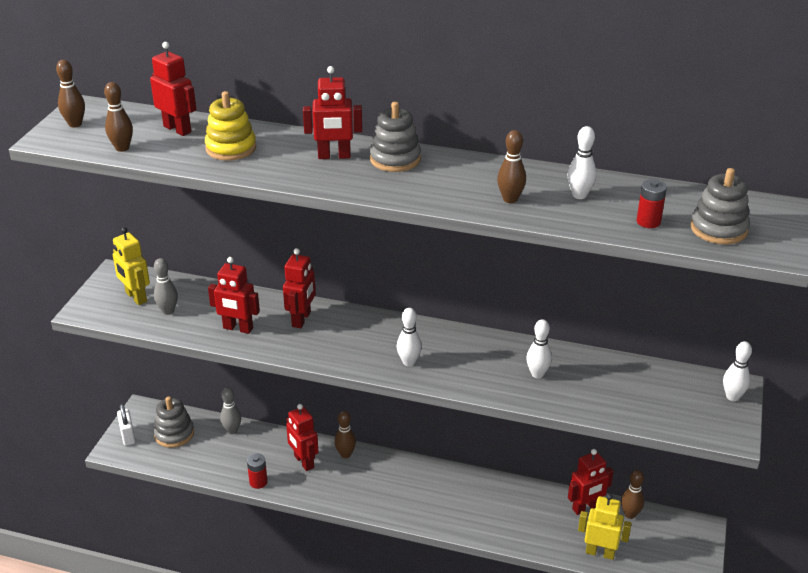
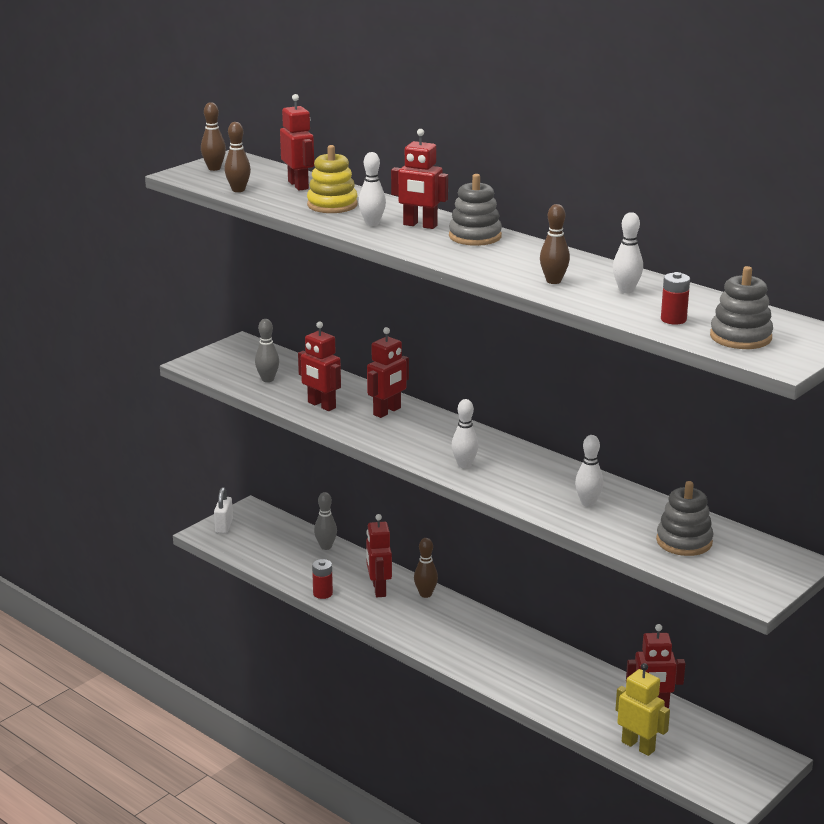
camera: 25 degrees right, 10 degrees down
(136, 297) = (246, 363): yellow robot -> none
(174, 434) = (268, 535): grey stacking toy -> grey stacking toy (684, 541)
(630, 514) = (699, 725): brown bowling pin -> none
(732, 396) = (786, 568): white bowling pin -> white bowling pin (372, 223)

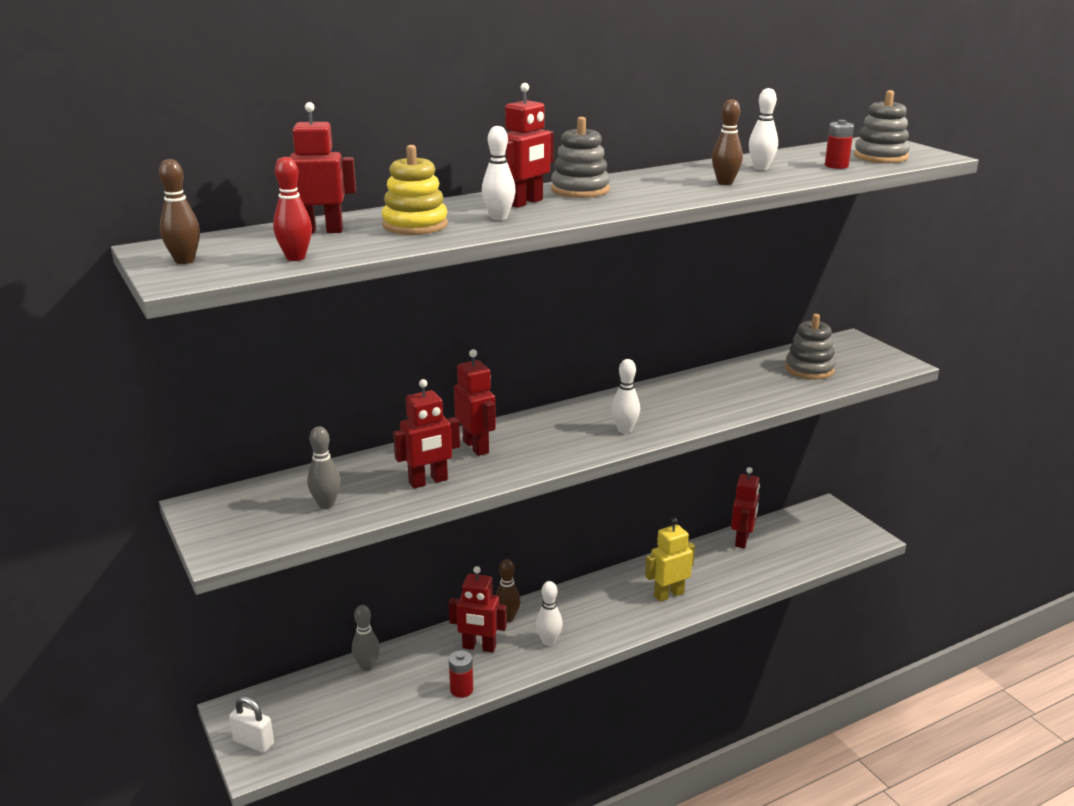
camera: 70 degrees left, 0 degrees up
(238, 190) = (295, 258): brown bowling pin -> red bowling pin
(588, 503) = (728, 391): white bowling pin -> white bowling pin (549, 641)
(638, 746) = (796, 562): yellow robot -> yellow robot (668, 594)

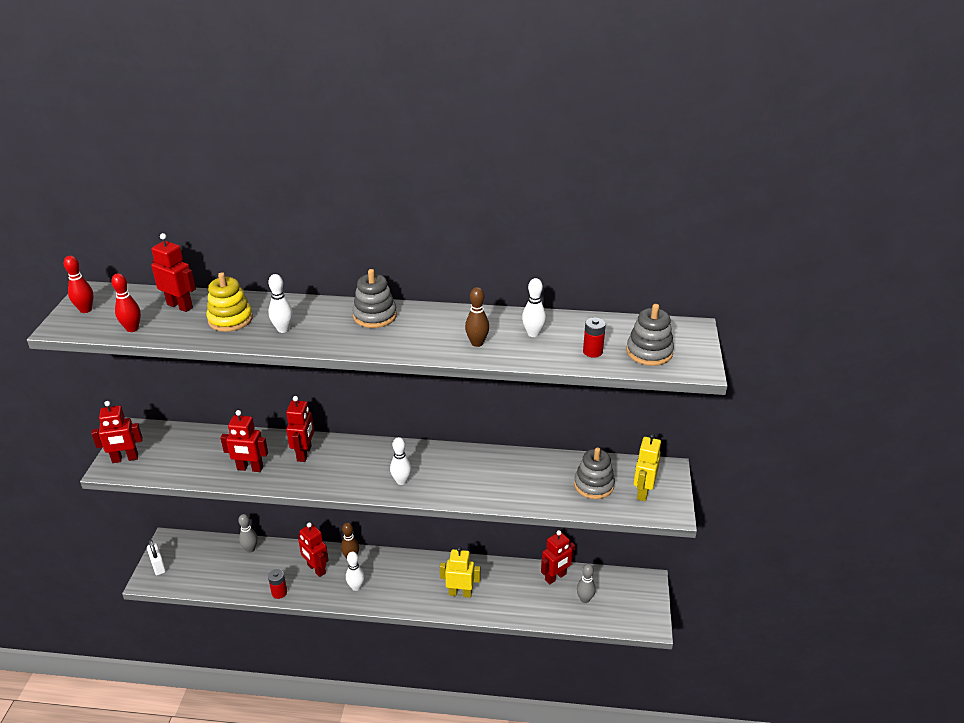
camera: 35 degrees right, 10 degrees up
(184, 261) = (86, 310): brown bowling pin -> red bowling pin
(326, 504) = (185, 459): grey bowling pin -> grey bowling pin (584, 599)
(525, 203) = (322, 318): red robot -> red robot (125, 459)
(856, 359) = (643, 492): none -> yellow robot

